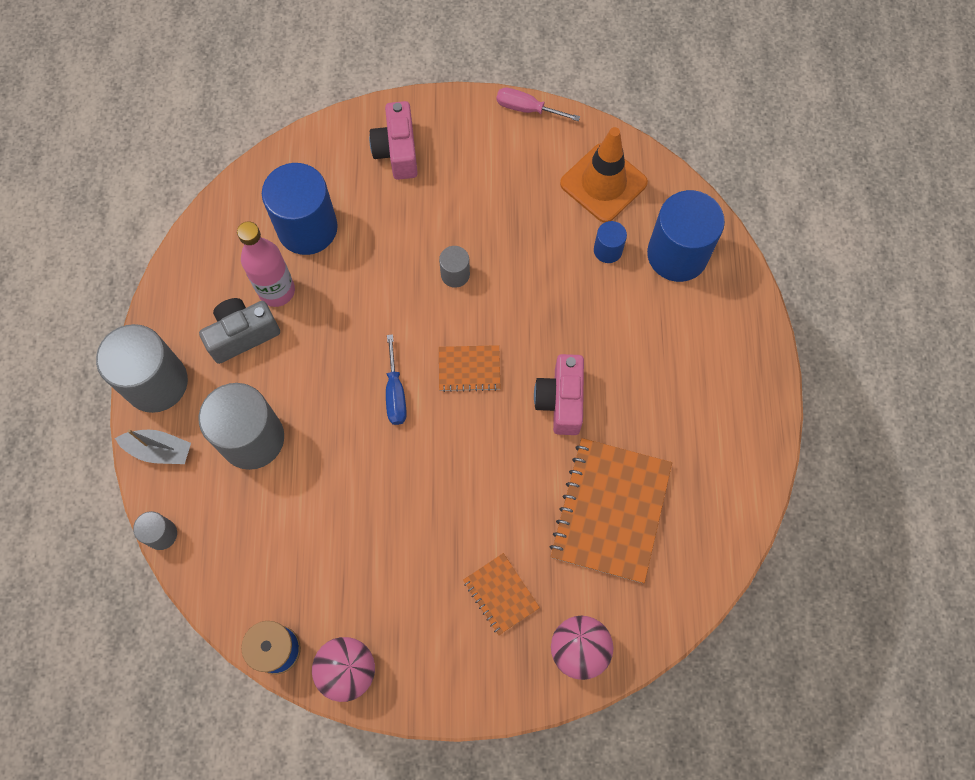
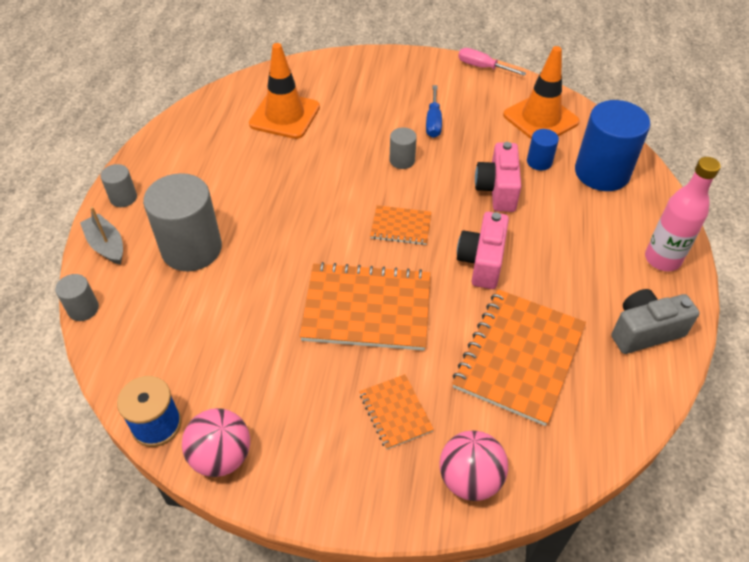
camera: 10 degrees right, 20 degrees down
(156, 382) = (123, 198): grey cylinder -> grey cylinder, size x0.47
(159, 450) = (106, 245): grey boat -> grey boat turned 150 degrees counterclockwise
(242, 335) = (208, 176): grey camera -> grey camera (644, 331)
(277, 291) = (247, 151): pink bottle -> pink bottle (662, 259)
(307, 228) = (285, 115): blue cylinder -> orange traffic cone
(395, 393) = (330, 234): blue screwdriver -> blue screwdriver (433, 122)
(397, 151) = (371, 79): pink camera -> pink camera (497, 190)
(452, 481) = (367, 308): none -> orange notebook

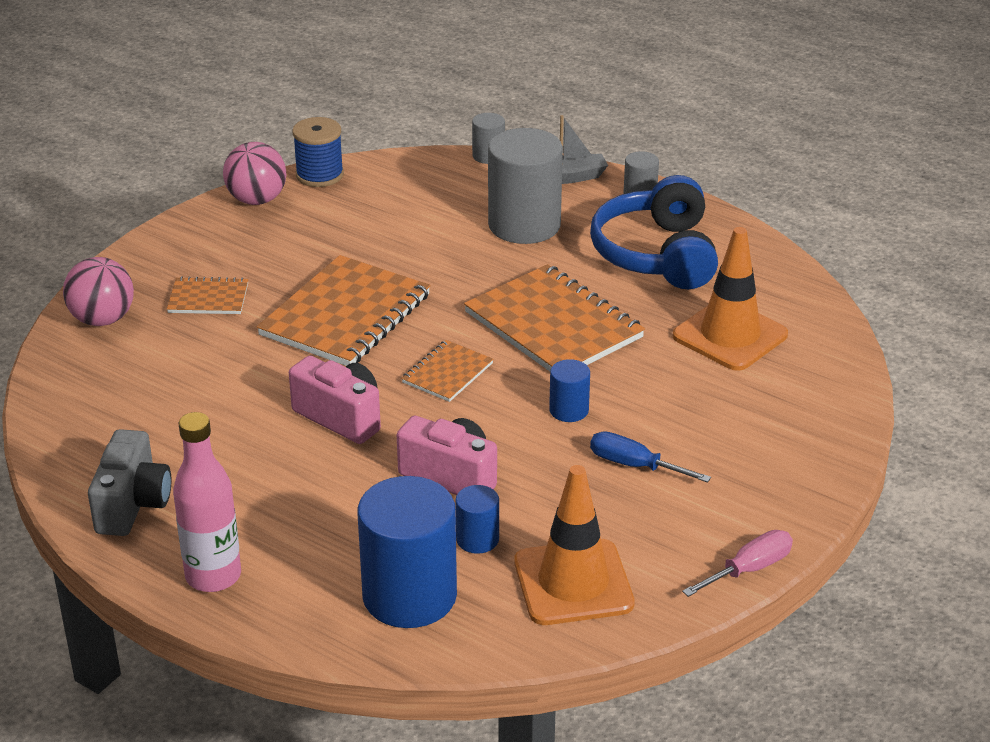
camera: 115 degrees right, 15 degrees down
(204, 168) = (657, 254): none -> blue headphones
(402, 160) = (569, 410): grey cylinder -> blue cylinder
(519, 357) = (192, 396): orange notebook -> orange notebook (553, 325)

